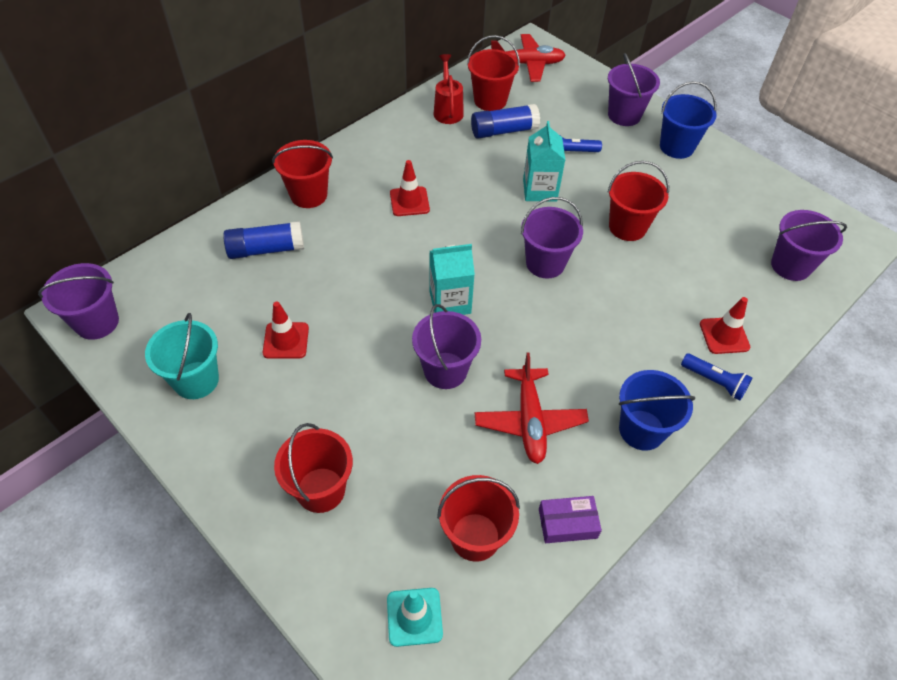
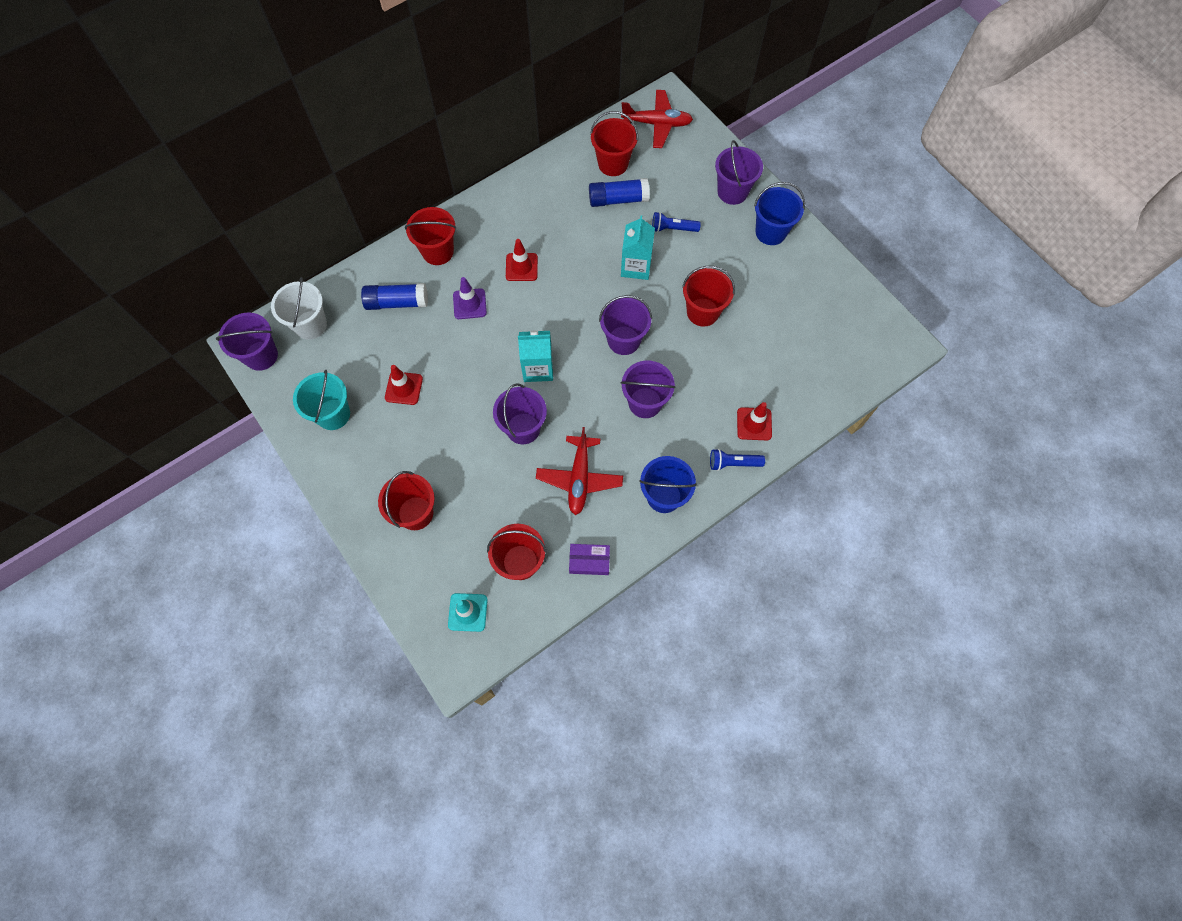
camera: 10 degrees right, 15 degrees up
(159, 283) = (310, 325): none -> white bucket
(355, 243) = (469, 304): none -> purple traffic cone
(448, 110) = (572, 171): red watering can -> none
(714, 381) = (733, 463): blue flashlight -> blue flashlight turned 135 degrees clockwise
(790, 266) = (832, 365): purple bucket -> purple bucket (645, 403)

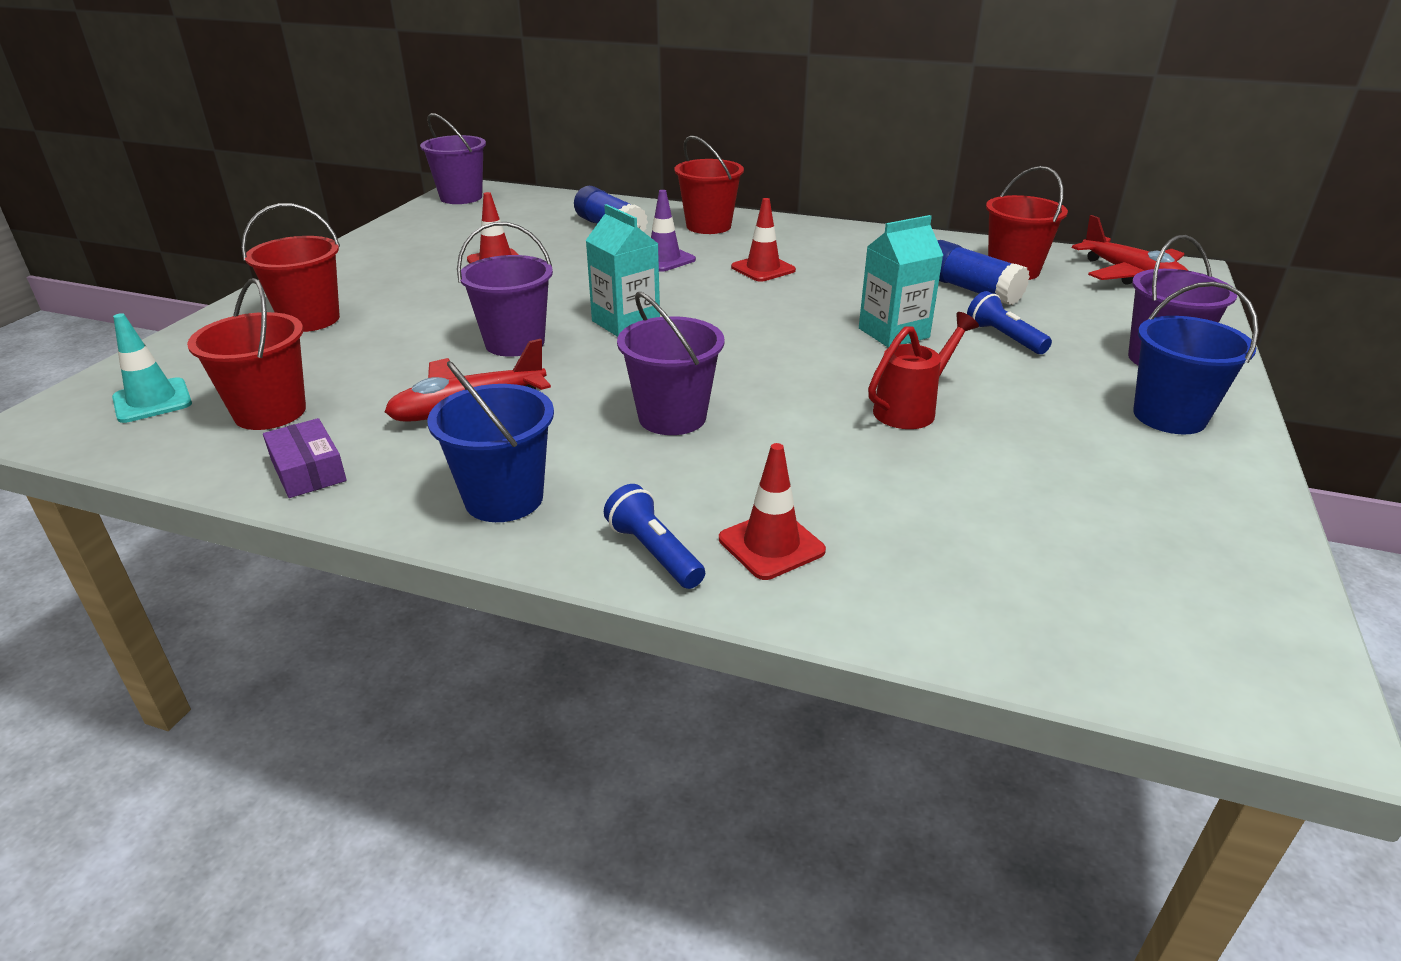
camera: 55 degrees right, 35 degrees down
(310, 325) = (526, 204): white bucket -> none
(333, 414) = (420, 242): turquoise bucket -> none
(624, 340) = (758, 364): purple bucket -> none
(702, 312) = (912, 409): red bucket -> red watering can

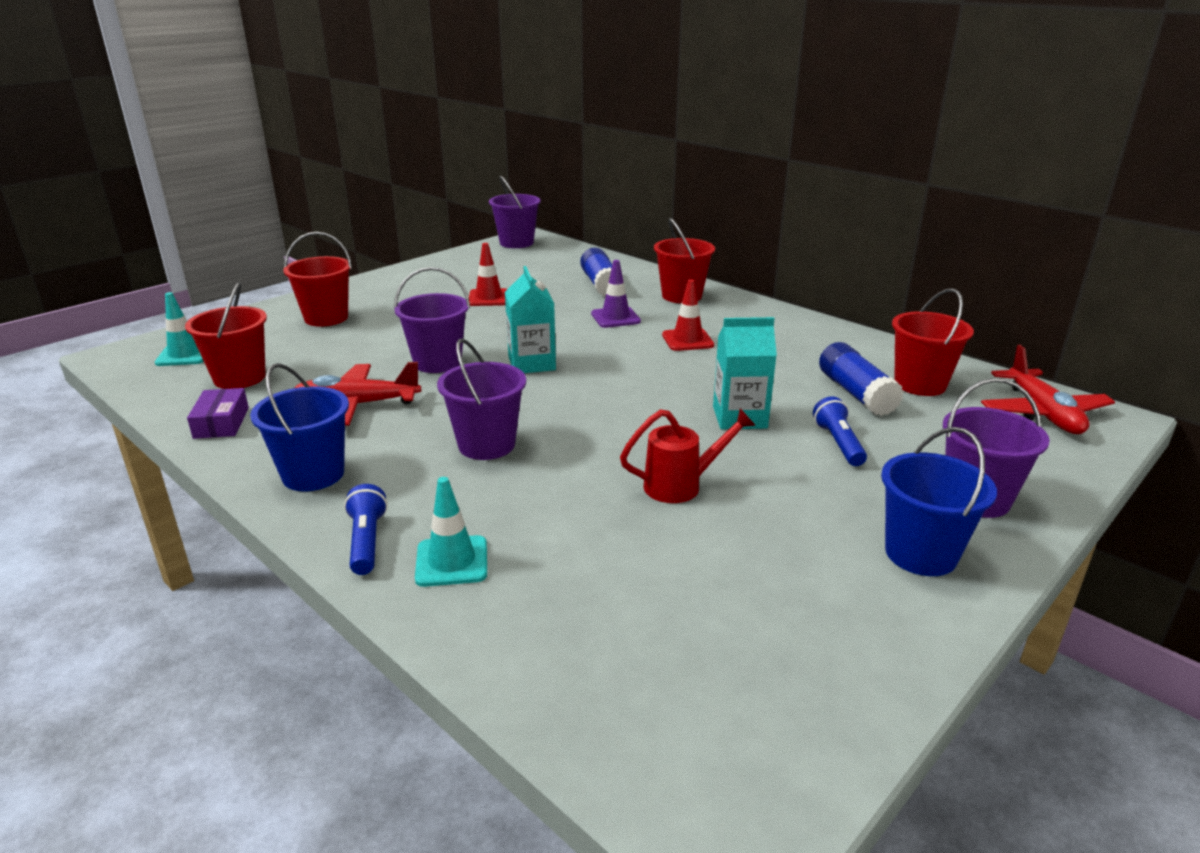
camera: 25 degrees right, 5 degrees down
(771, 545) = (452, 561): red traffic cone -> turquoise traffic cone

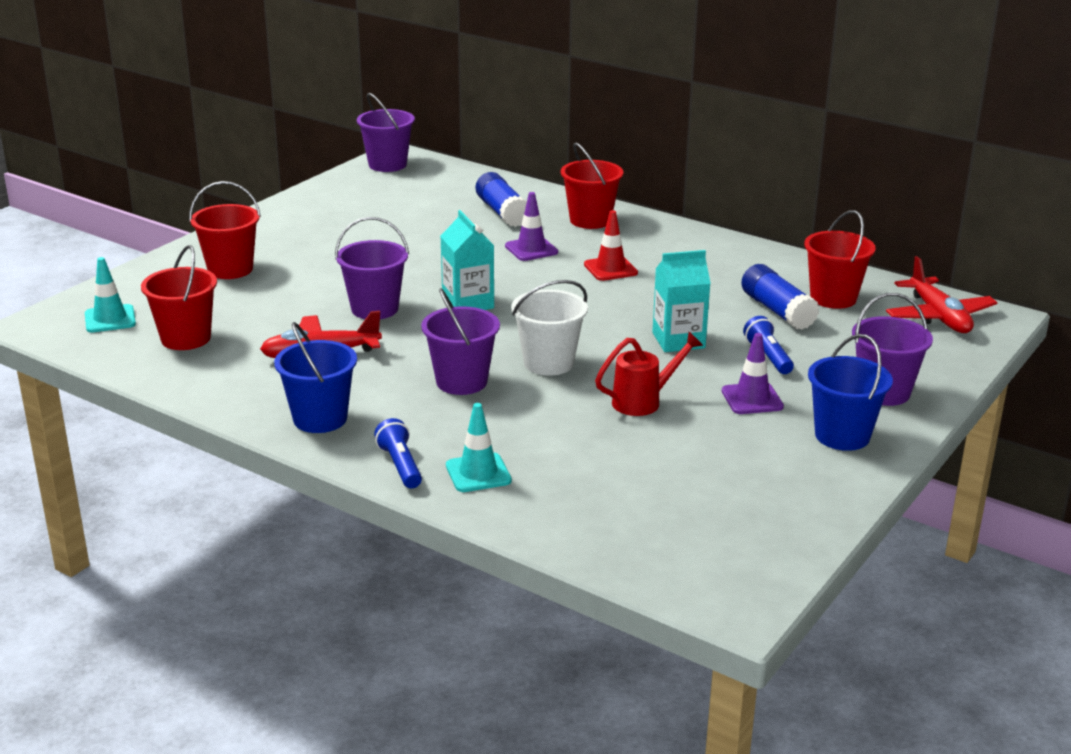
camera: 10 degrees left, 0 degrees up
(221, 423) = (201, 382): purple box -> none
(489, 298) = (390, 235): red traffic cone -> none
(589, 431) = (548, 363): none -> white bucket
(811, 494) = (752, 399): none -> purple traffic cone

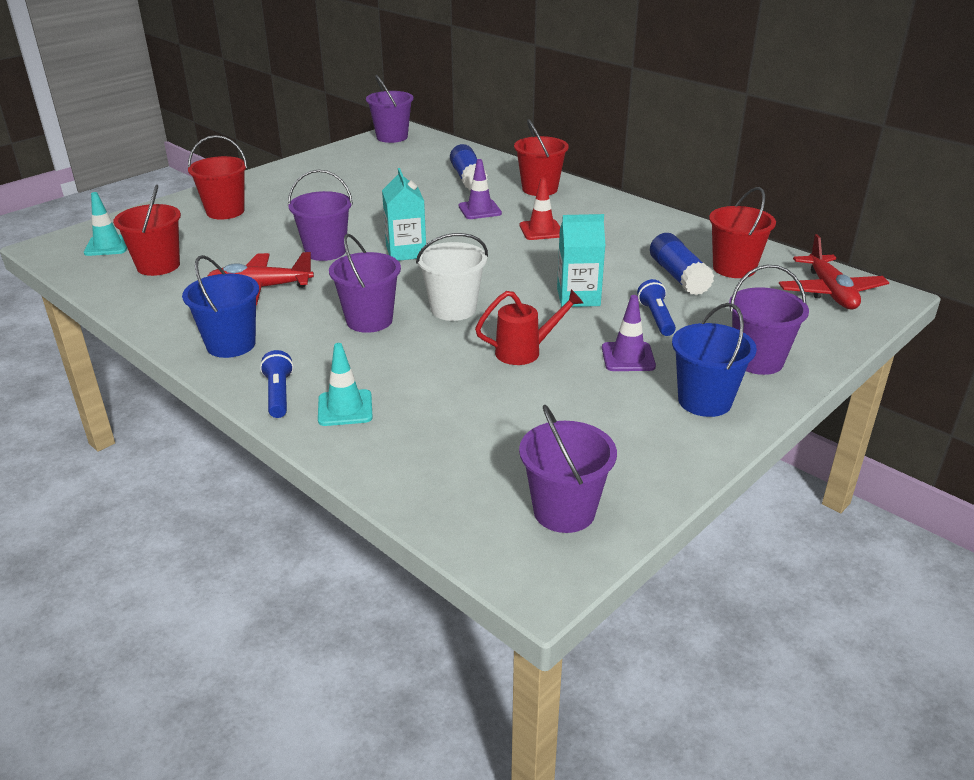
camera: 10 degrees right, 5 degrees up
(739, 548) = (564, 511): none -> purple bucket

